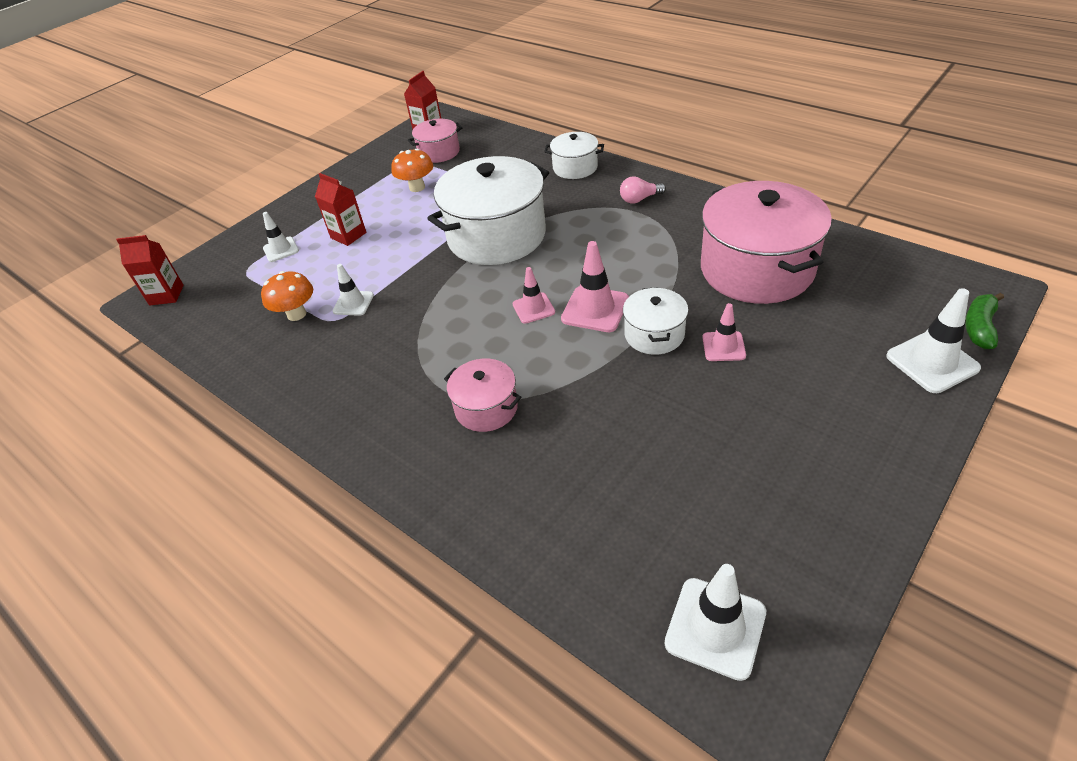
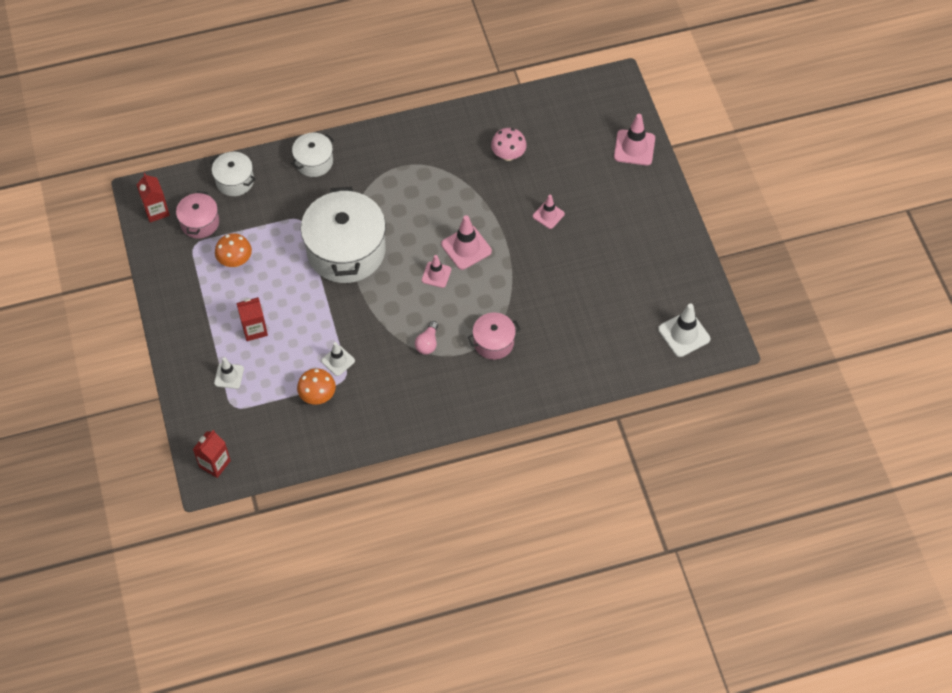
camera: 60 degrees left, 15 degrees up
(639, 199) = (388, 155): pink light bulb -> pink light bulb (427, 343)
(654, 334) = (511, 236): white pot -> white pot (234, 181)
(756, 269) = (508, 155): pink pot -> pink mushroom
(932, 362) = (634, 148): white traffic cone -> pink traffic cone
(979, 327) = (633, 110): green banana -> none

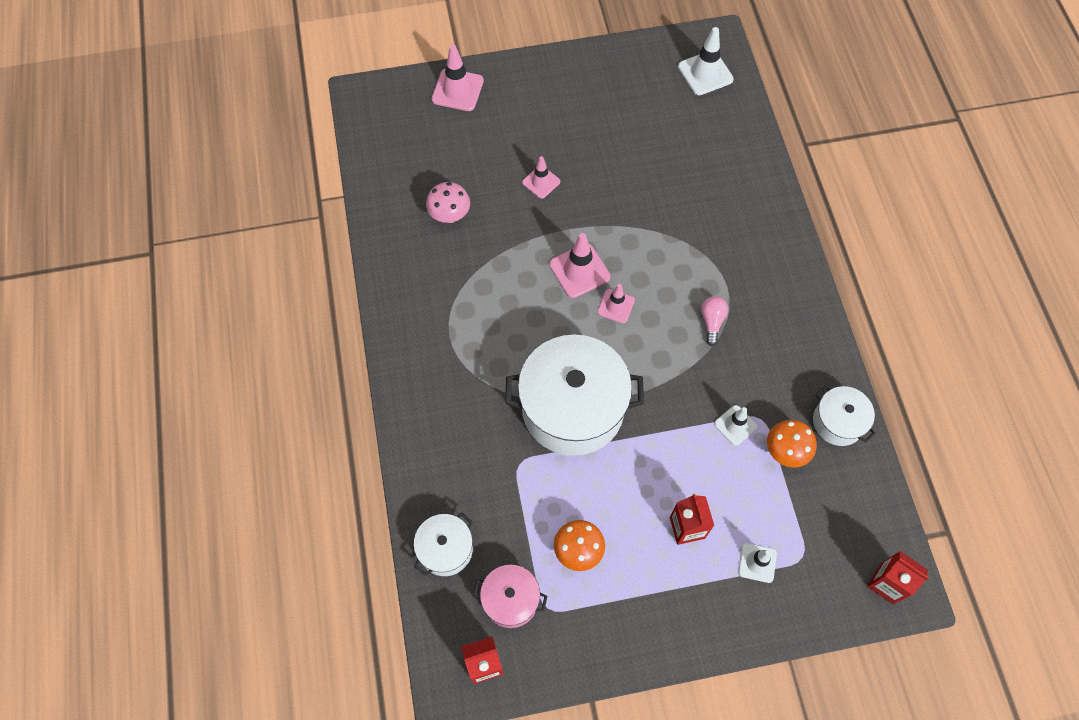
camera: 85 degrees left, 5 degrees up
(314, 162) = (428, 442): white pot -> white pot (838, 422)
(427, 343) = (712, 322): pink light bulb -> pink light bulb turned 105 degrees counterclockwise
(493, 342) = (712, 252): pink pot -> none

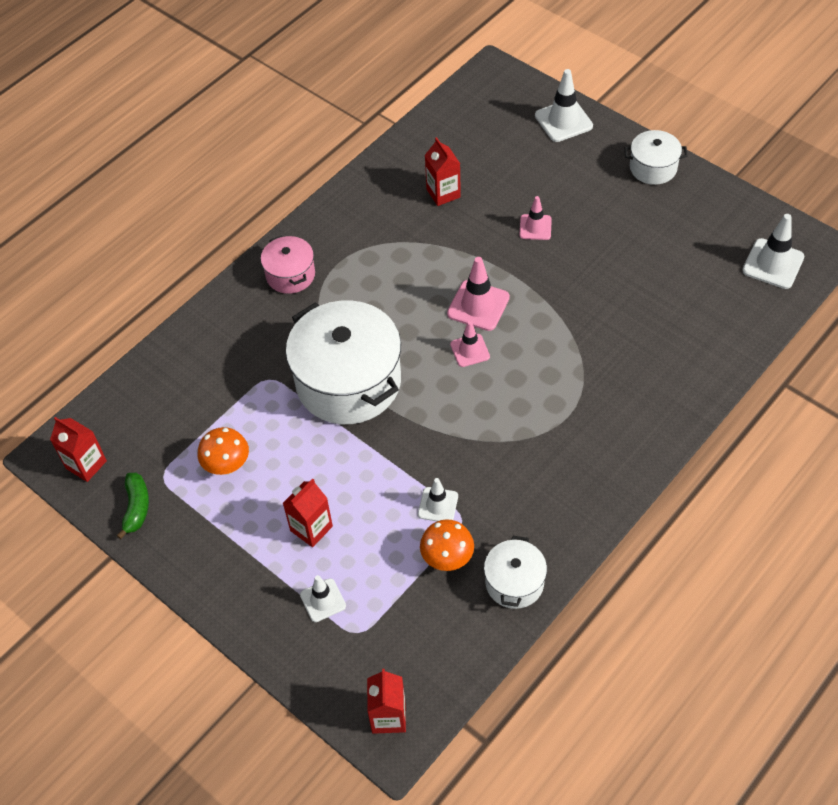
camera: 55 degrees right, 10 degrees down
(445, 549) = (158, 380): white pot -> white pot (653, 168)
(450, 215) = (443, 193): pink mushroom -> red carton
(457, 90) = (563, 121): pink traffic cone -> white traffic cone
(511, 600) = (150, 448): pink pot -> pink pot (290, 275)
(562, 649) = (136, 508): none -> green banana
(712, 322) = (522, 426): pink light bulb -> none

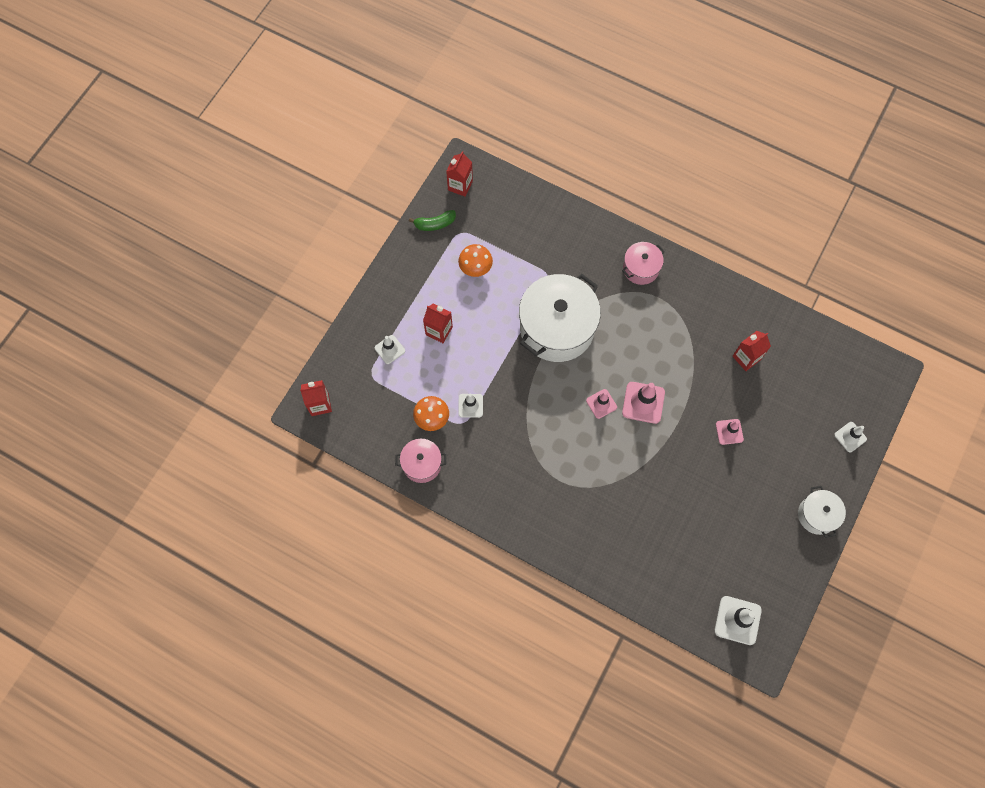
camera: 75 degrees right, 15 degrees up
(514, 582) = (422, 464): white pot -> pink pot
(563, 121) = (850, 437): white traffic cone -> white traffic cone, size x0.63

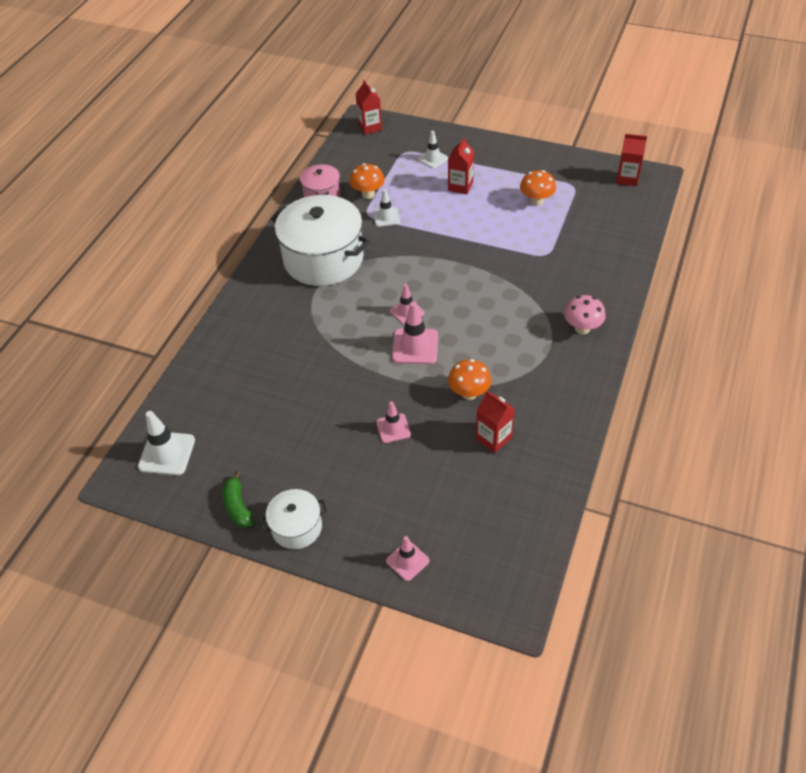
camera: 85 degrees right, 20 degrees down
(435, 224) = (576, 168): green banana -> green banana (238, 506)
(557, 328) = (486, 268): white pot -> white pot (323, 259)
(641, 268) = (582, 328): pink pot -> pink mushroom
(699, 368) = (469, 393): none -> orange mushroom
(850, 437) = (407, 561): white traffic cone -> pink traffic cone

